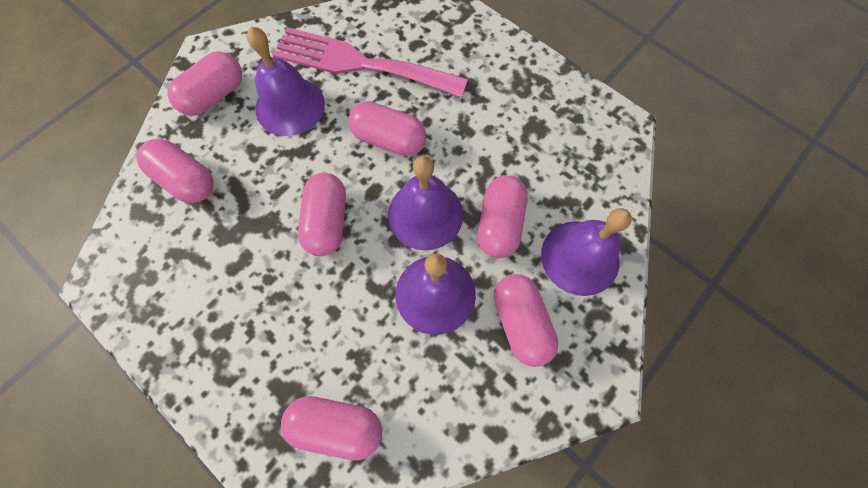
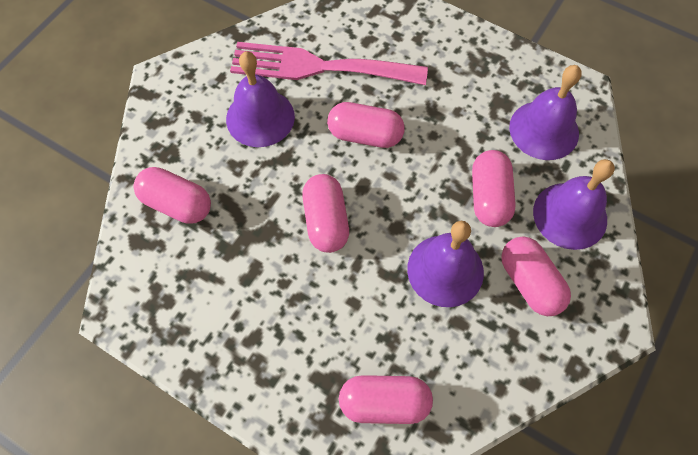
camera: 10 degrees left, 5 degrees down
(214, 96) = (182, 119): pink capsule -> none
(425, 214) = (417, 199): purple bell -> purple bell (544, 130)

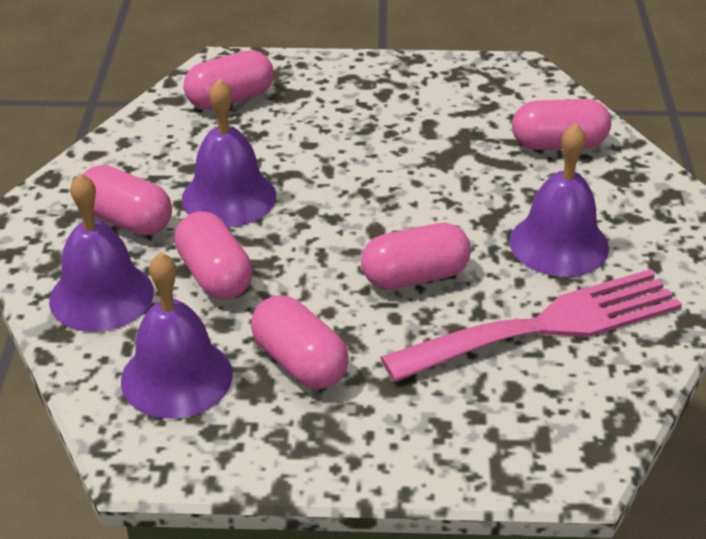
camera: 150 degrees right, 25 degrees down
(326, 221) = (390, 187): pink capsule -> pink capsule (300, 362)

